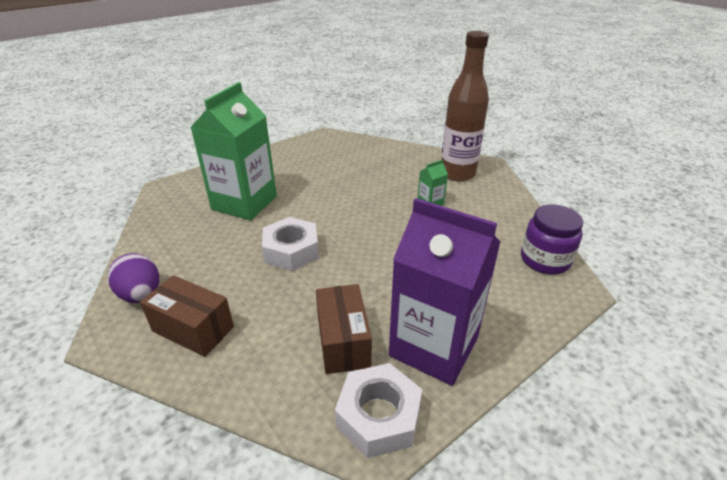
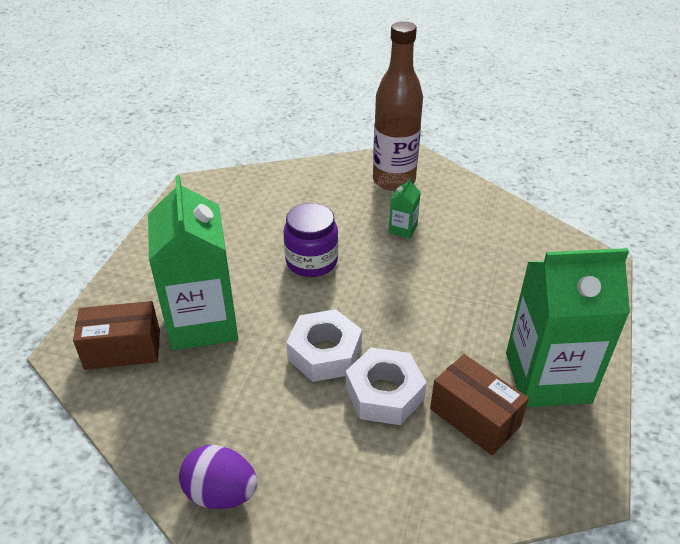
camera: 35 degrees left, 5 degrees up
(193, 329) = (325, 492): brown box -> brown box (123, 349)
(378, 416) = (567, 463): white nut -> white nut (384, 393)
(434, 346) = (547, 377): purple carton -> green carton
(545, 260) = (553, 245): purple jar -> purple jar (311, 261)

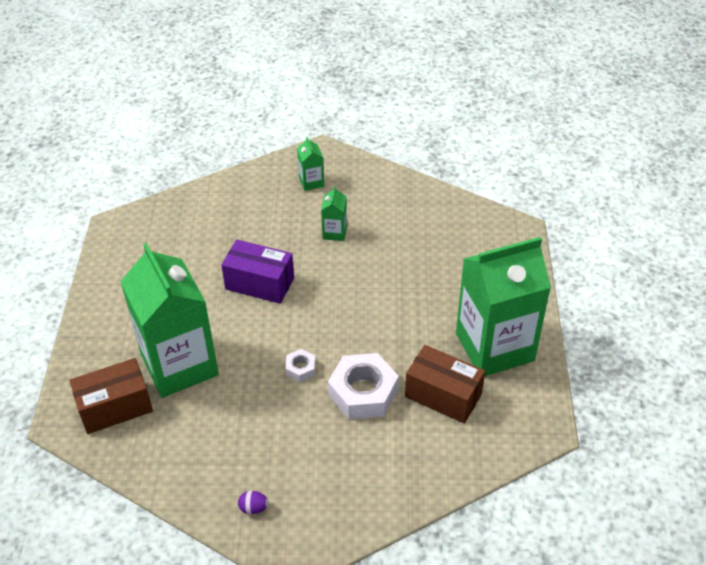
camera: 15 degrees left, 5 degrees up
(221, 493) = (253, 508): purple egg -> purple egg, size x0.45
(311, 261) = (259, 283): purple jar -> purple box
(325, 353) = (300, 368): white nut -> white nut, size x0.48
(394, 180) = (311, 182): brown bottle -> green carton

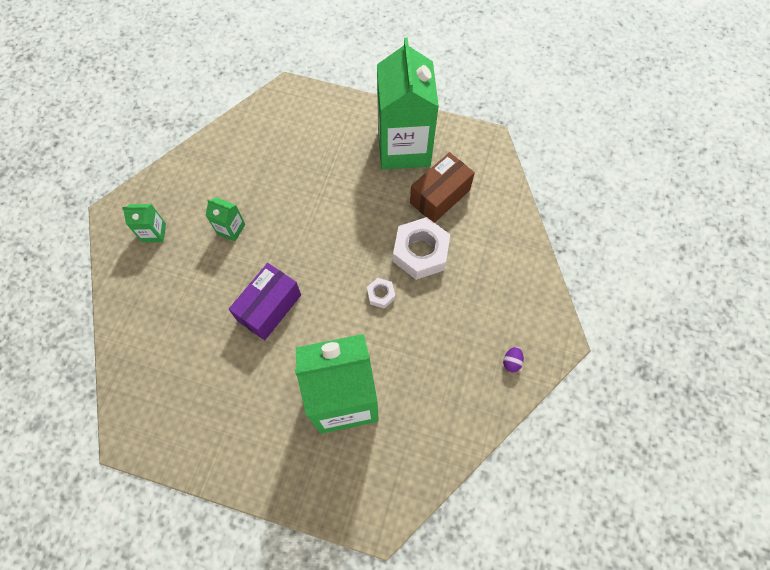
camera: 75 degrees left, 20 degrees up
(115, 407) = (376, 467): brown box -> none

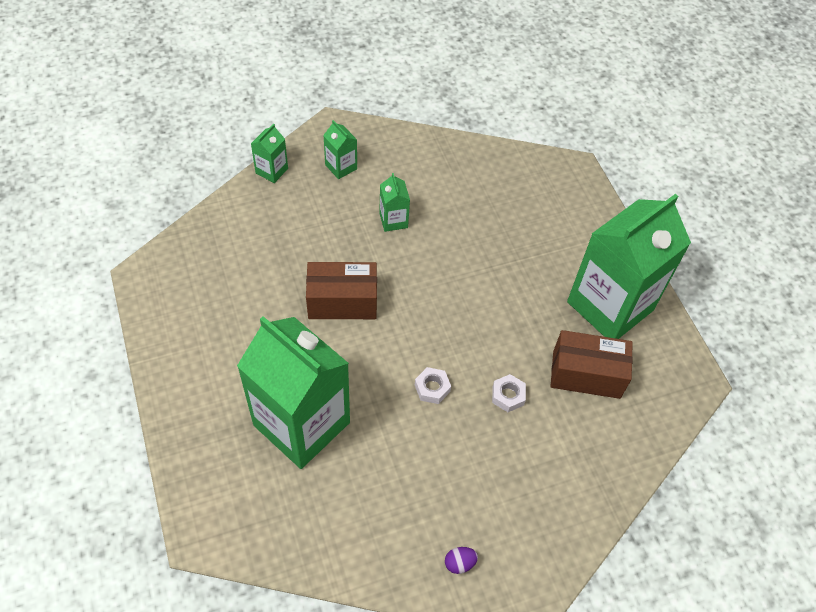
camera: 50 degrees right, 10 degrees down
(113, 283) = (272, 171): none -> green carton
(269, 308) = (342, 301): purple box -> brown box
(420, 252) = (508, 395): white nut -> white nut, size x0.48

